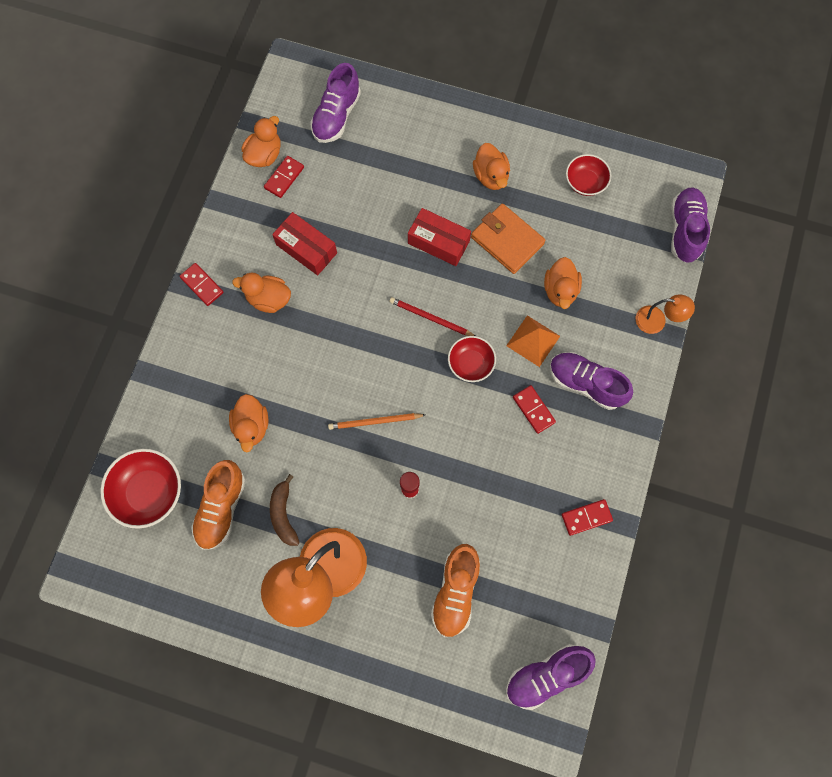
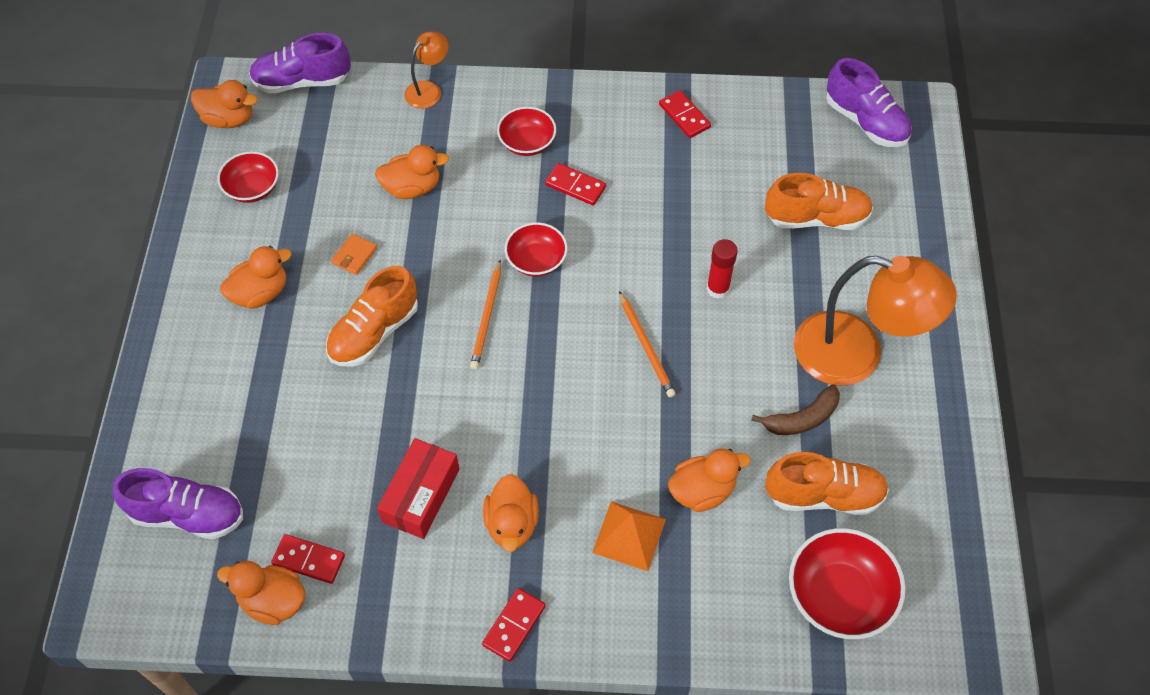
camera: 105 degrees left, 15 degrees down
(430, 318) = (487, 317): red pencil -> orange pencil
(438, 242) = (374, 332): red box -> orange shoe
(507, 240) = (354, 256): orange wallet -> orange wallet, size x0.48
(533, 341) = (487, 203): orange pyramid -> orange pyramid (629, 536)
(533, 410) = (575, 186): red domino -> red domino turned 75 degrees clockwise
(585, 383) = (527, 143): purple shoe -> red bowl
(656, 174) = (229, 119): none -> orange duck
(657, 321) = (428, 90): orange lamp -> orange lamp turned 45 degrees clockwise

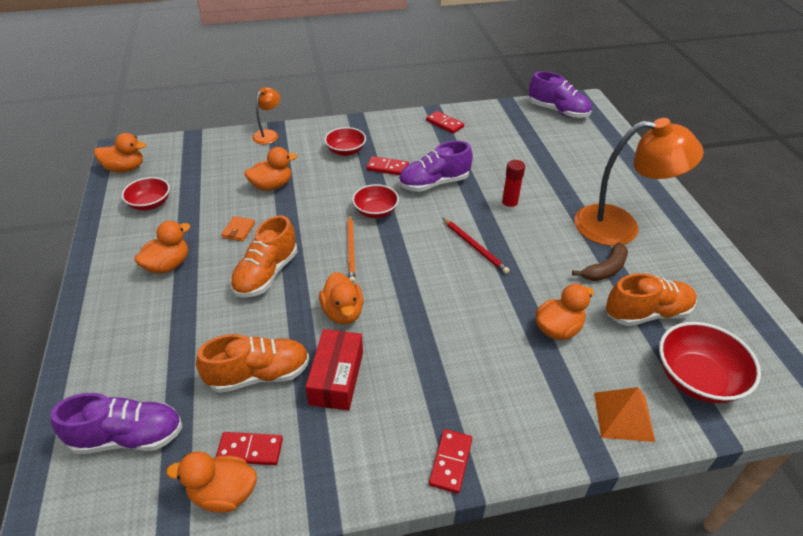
camera: 15 degrees left, 15 degrees down
(302, 81) = (177, 142): purple shoe -> purple shoe (434, 183)
(512, 524) = (419, 383): orange duck -> orange duck (343, 312)
(629, 536) = (517, 371): orange pyramid -> orange pyramid (623, 416)
(646, 346) = (475, 247): orange pencil -> red pencil
(816, 218) = (554, 160): orange shoe -> orange shoe (259, 375)

